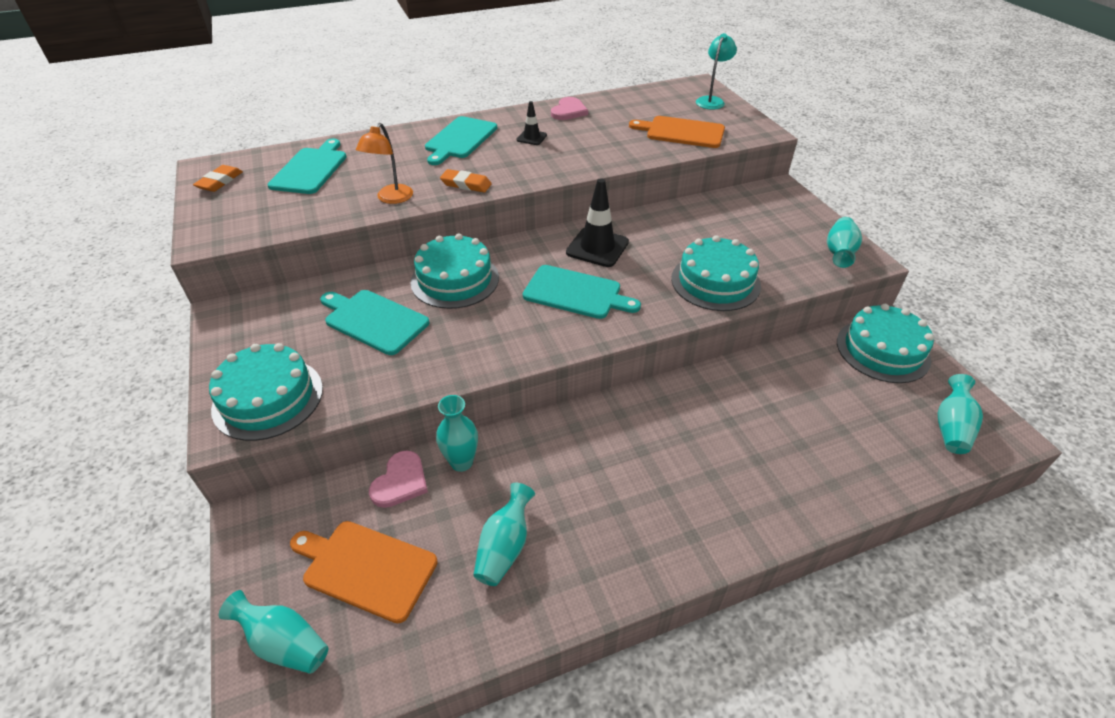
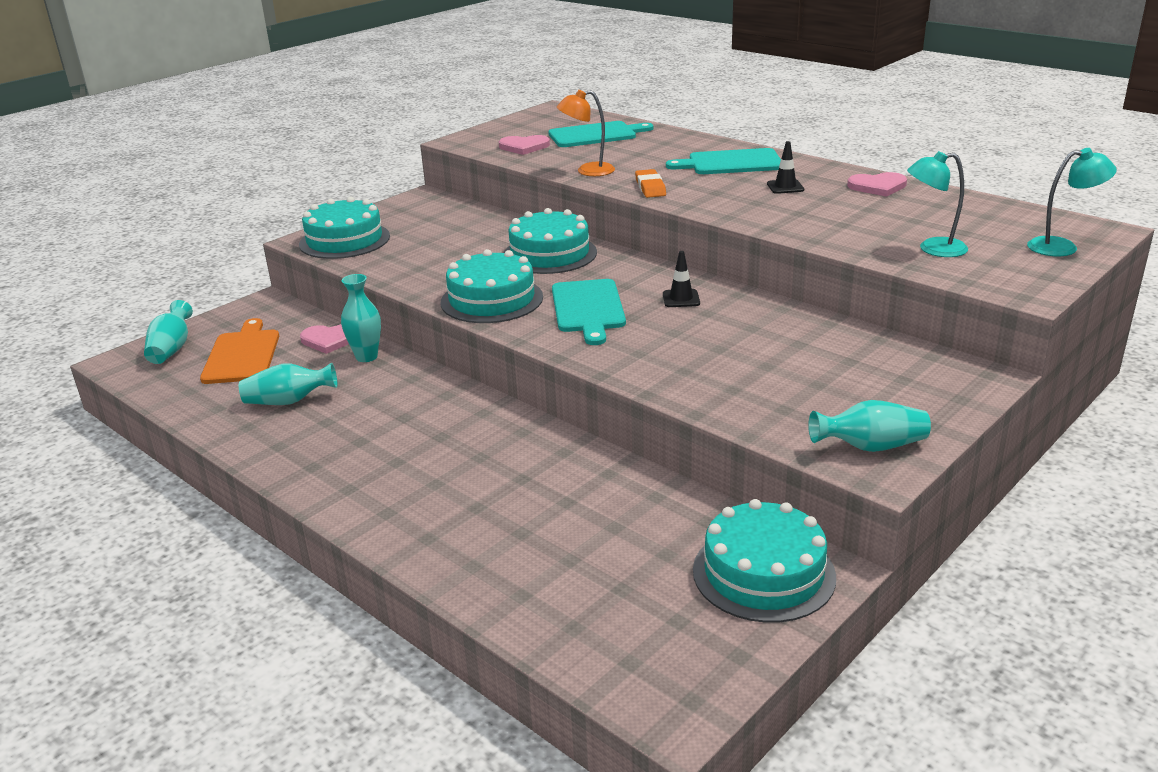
camera: 65 degrees right, 15 degrees down
(220, 181) = (539, 119): orange eraser -> none
(282, 210) = (524, 147): none -> pink heart
(374, 320) = (462, 243): turquoise cutting board -> none
(597, 247) = (681, 299): black traffic cone -> black traffic cone, size x0.54
(682, 132) = (933, 249): orange cutting board -> turquoise lamp
(715, 282) = (694, 375): turquoise cake -> turquoise cake (492, 299)
(951, 427) = (649, 654): turquoise vase -> none

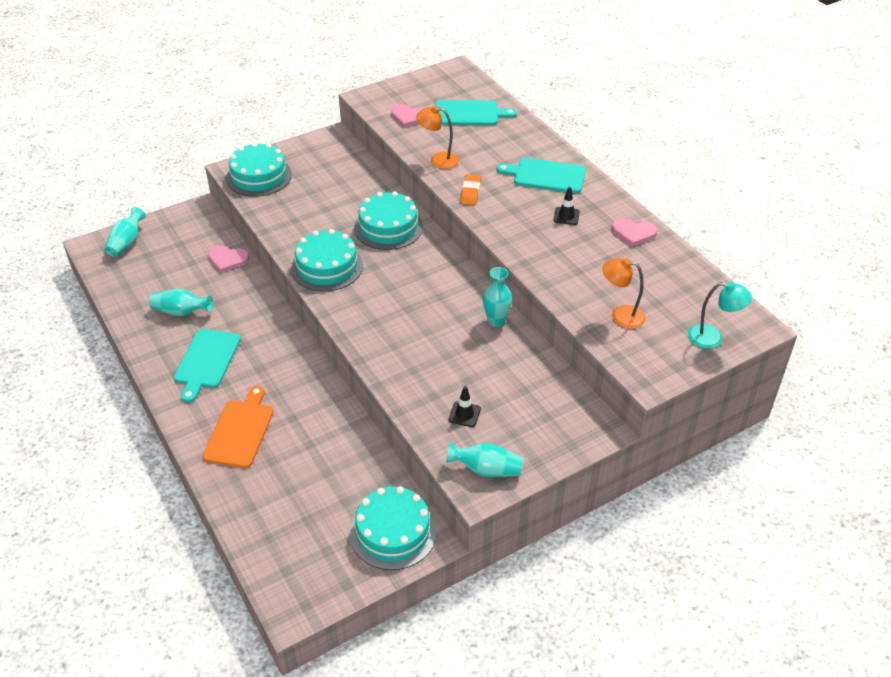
camera: 15 degrees right, 15 degrees up
(242, 355) = (168, 260): orange cutting board -> orange cutting board (240, 431)
(366, 357) = (244, 282): turquoise vase -> turquoise vase (496, 321)
(588, 308) = (384, 292): turquoise cutting board -> turquoise cutting board (206, 361)
(681, 299) = (450, 299): black traffic cone -> black traffic cone (464, 414)
(933, 249) = (620, 316): turquoise lamp -> orange lamp

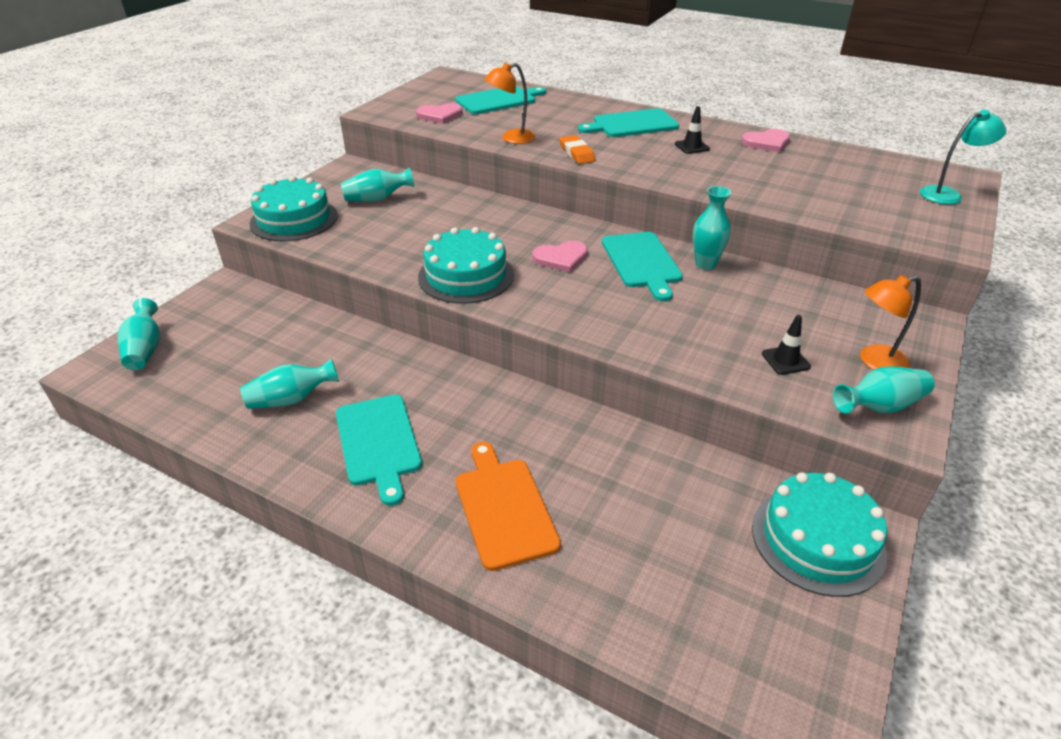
camera: 30 degrees left, 5 degrees down
(227, 259) = (306, 323): pink heart -> pink heart (561, 258)
(326, 176) = (377, 199): none -> turquoise vase
(388, 227) = (496, 221): turquoise cake -> none
(453, 301) = (641, 262): none -> turquoise cutting board
(620, 316) = (850, 203): orange lamp -> orange lamp (875, 362)

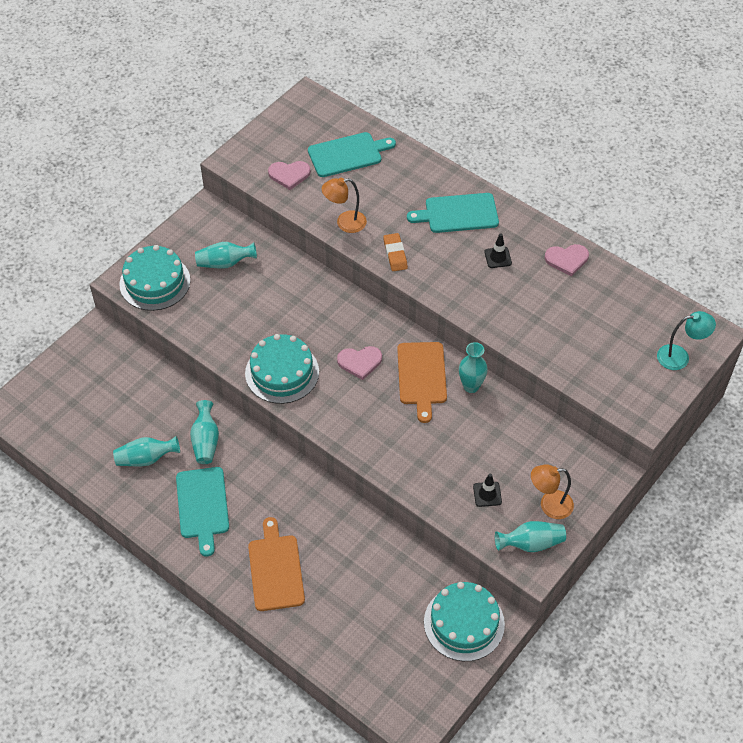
camera: 10 degrees right, 15 degrees up
(145, 349) = (42, 394): turquoise vase -> turquoise vase (205, 441)
(641, 262) = (421, 376): turquoise cutting board -> orange cutting board

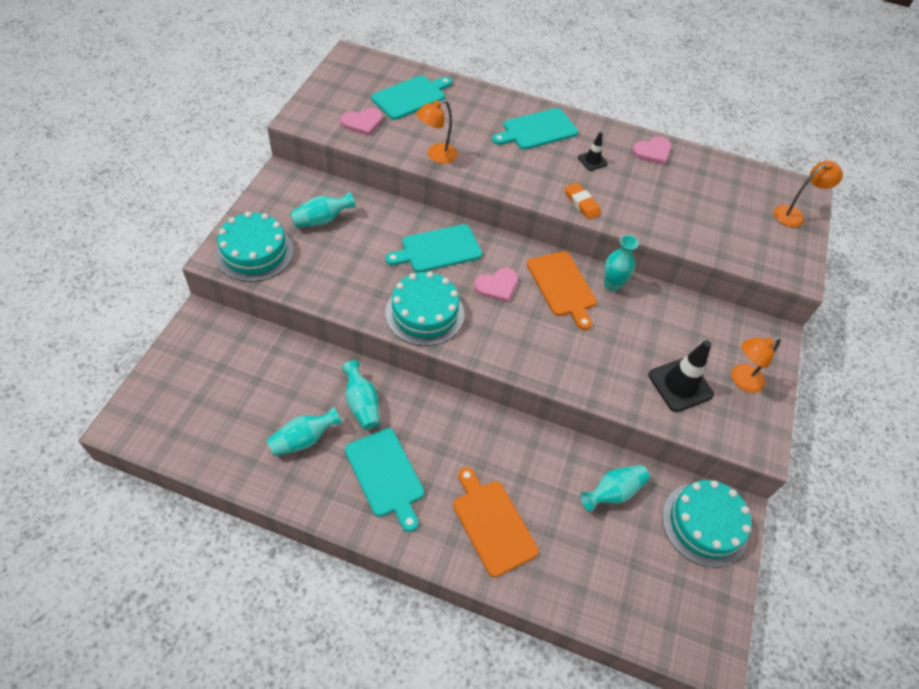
camera: 25 degrees left, 0 degrees up
(320, 314) = (438, 249): none -> turquoise cutting board
(395, 254) = (497, 175): orange eraser -> orange eraser (581, 203)
(487, 494) = (680, 385): black traffic cone -> black traffic cone, size x1.84
(531, 543) = (746, 423): turquoise vase -> turquoise vase (613, 492)
(680, 357) = (794, 214): turquoise lamp -> orange lamp

